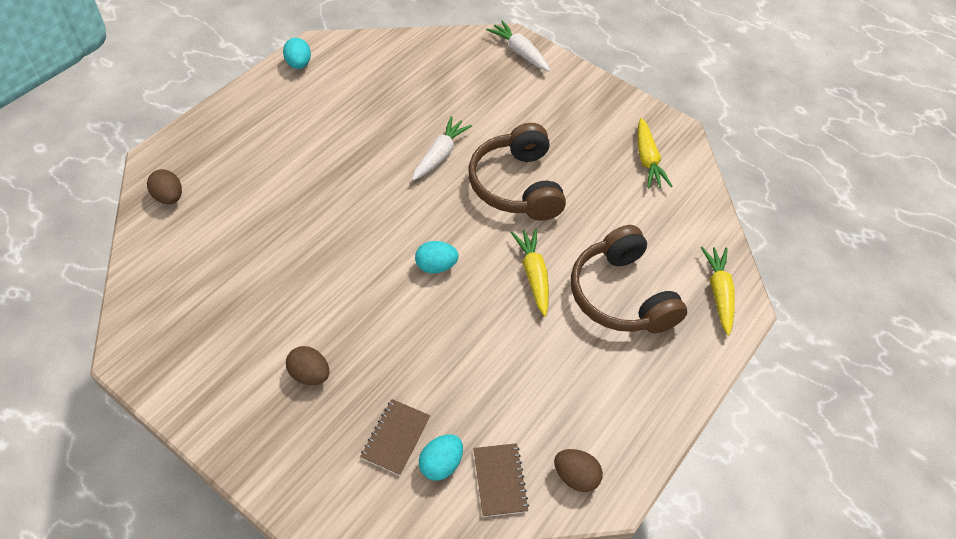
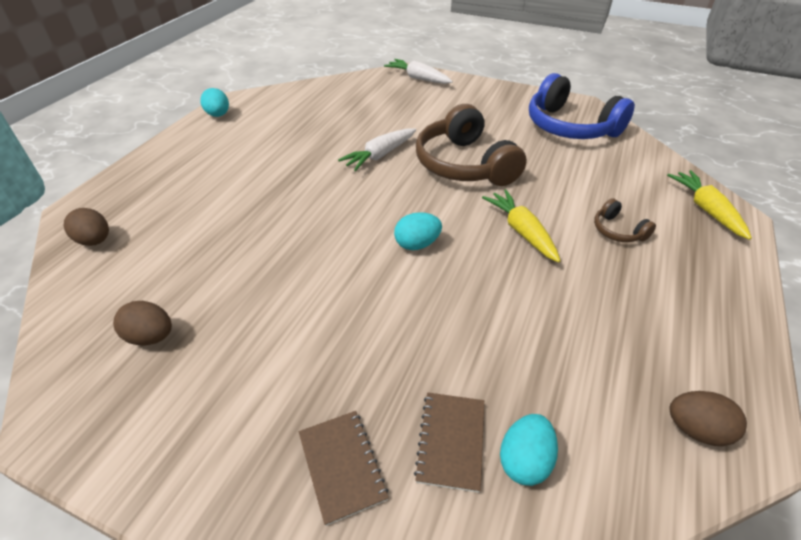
camera: 10 degrees left, 10 degrees down
(309, 374) = (311, 389): brown egg -> brown egg (151, 337)
(440, 155) = (380, 155): white carrot -> white carrot turned 150 degrees counterclockwise
(499, 480) = (609, 461): brown notebook -> brown notebook (342, 466)
(620, 295) = (617, 231): brown headphones -> brown headphones, size x0.45
(647, 160) = (570, 127): yellow carrot -> blue headphones

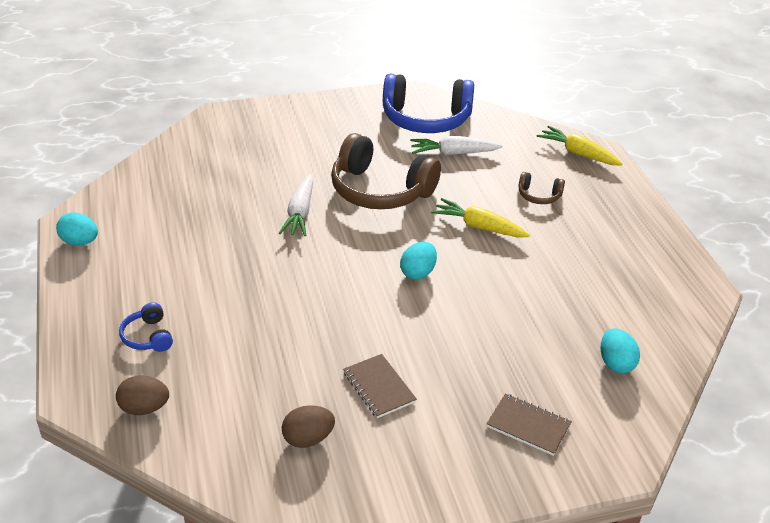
camera: 40 degrees left, 5 degrees down
(168, 192) = (148, 336): none -> blue headphones
(418, 78) = (239, 118): white carrot -> white carrot (453, 153)
(451, 441) = (571, 377): brown notebook -> brown notebook (379, 387)
(696, 429) = (679, 298): brown egg -> none

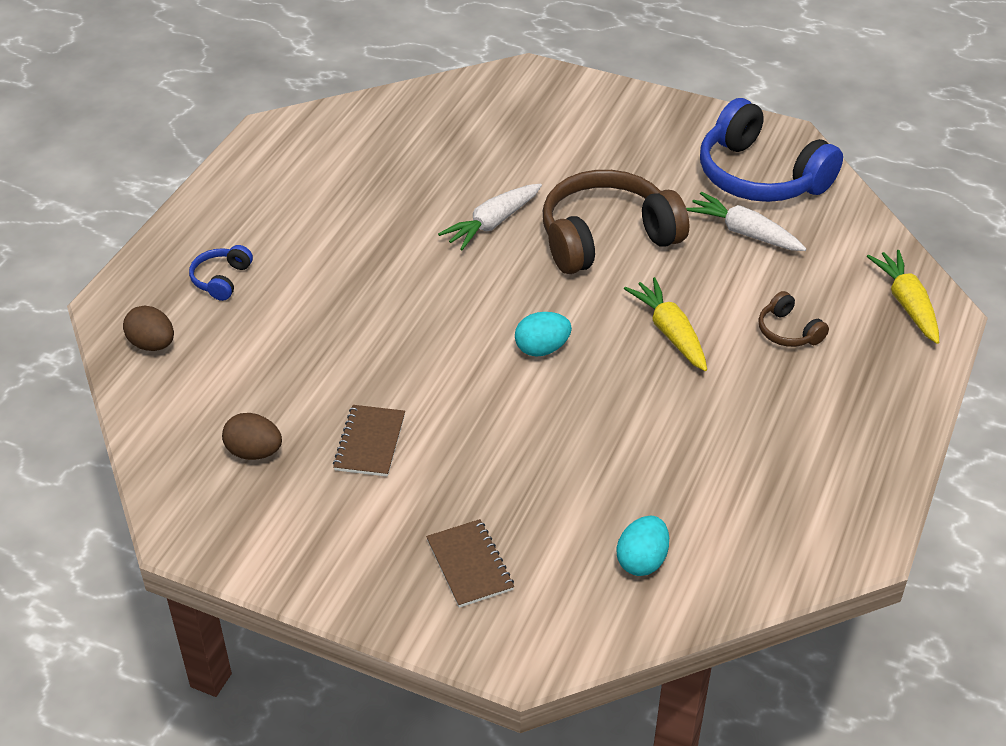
camera: 40 degrees right, 5 degrees up
(80, 242) = (257, 156): turquoise egg -> none
(380, 190) = (606, 238): brown headphones -> brown headphones turned 90 degrees clockwise

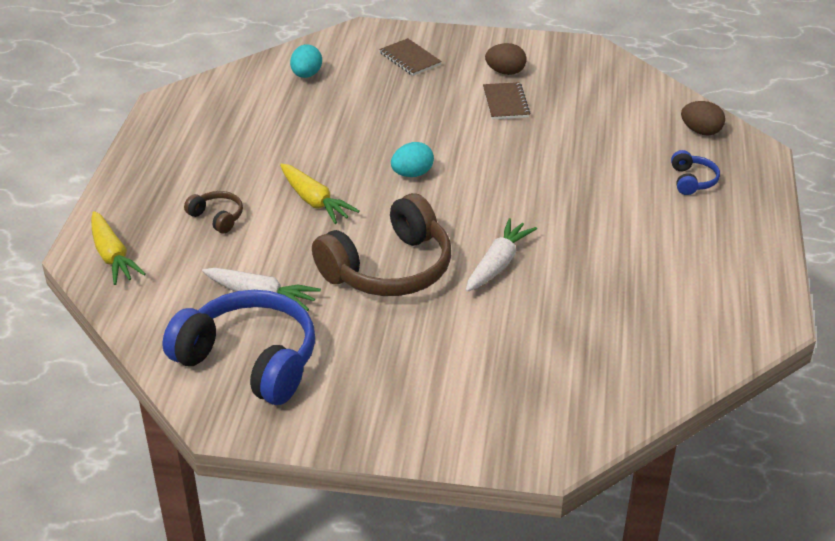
camera: 165 degrees right, 5 degrees down
(254, 452) = (577, 87): brown egg -> brown egg (505, 72)

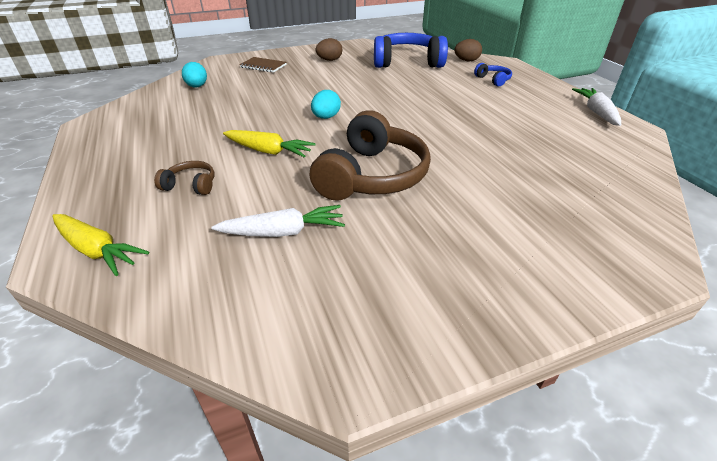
camera: 30 degrees left, 0 degrees up
(249, 360) = (323, 295): blue headphones -> blue headphones (407, 62)
(498, 264) = (444, 149): white carrot -> white carrot (596, 112)
(505, 103) = (345, 72): brown notebook -> none

